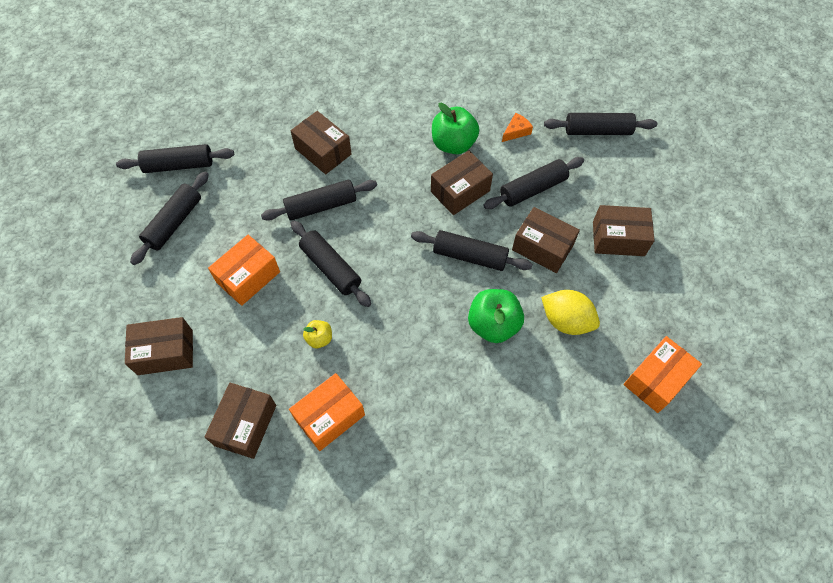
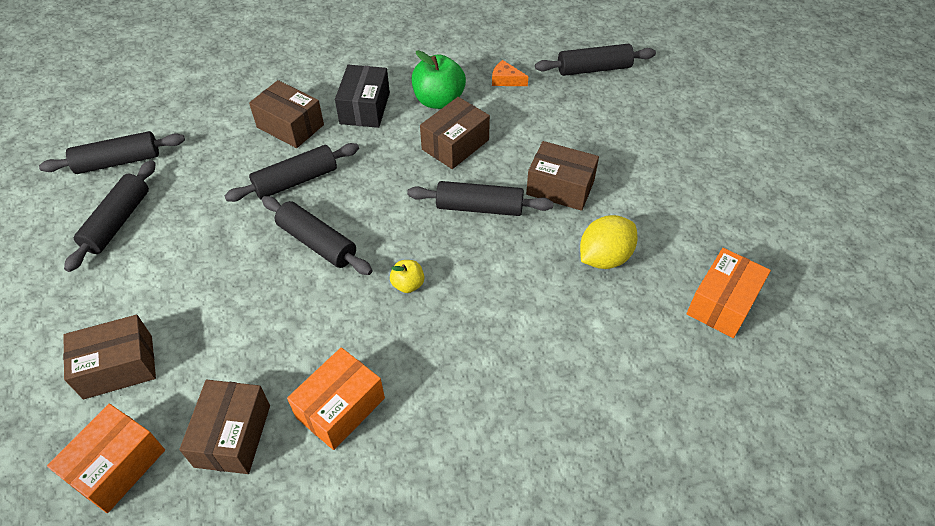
camera: 10 degrees left, 10 degrees down
(248, 277) = (217, 267): orange box -> orange box (117, 466)
(319, 339) = (314, 321): yellow apple -> yellow apple (408, 284)
(388, 142) = (365, 108): none -> black box
(493, 325) = (521, 274): green apple -> none
(516, 131) = (506, 80): orange cheese -> orange cheese turned 105 degrees counterclockwise
(533, 189) = (536, 132): black rolling pin -> none
(566, 321) = (604, 257): yellow lemon -> yellow lemon turned 60 degrees counterclockwise
(618, 238) = (642, 167): brown box -> none

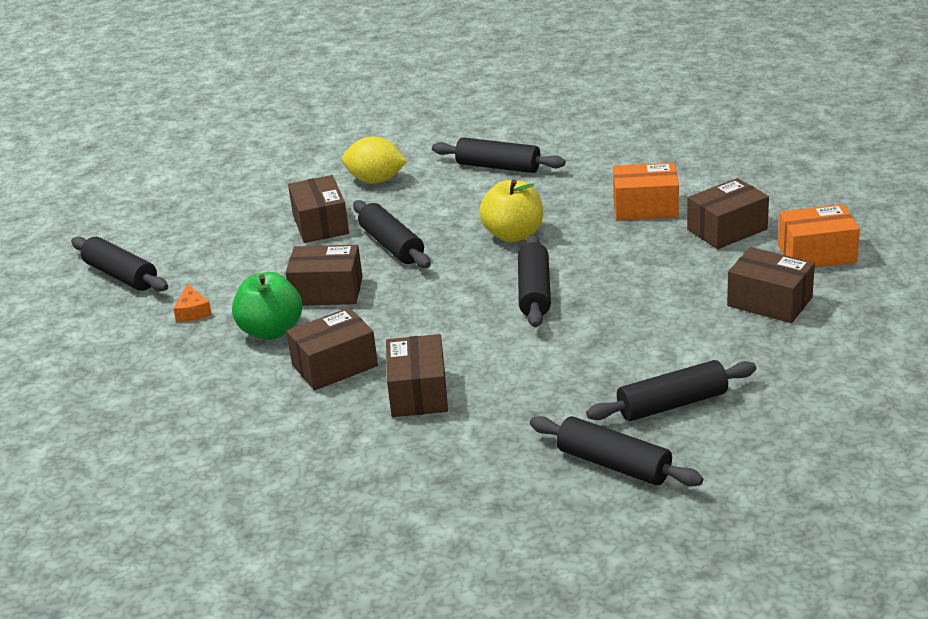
camera: 125 degrees left, 20 degrees down
(296, 181) = (484, 343): black rolling pin -> black rolling pin (498, 167)
(365, 108) = (334, 365): black box -> brown box
(408, 284) = (513, 235): yellow apple -> yellow apple, size x1.91
(722, 303) = (363, 133): orange box -> none

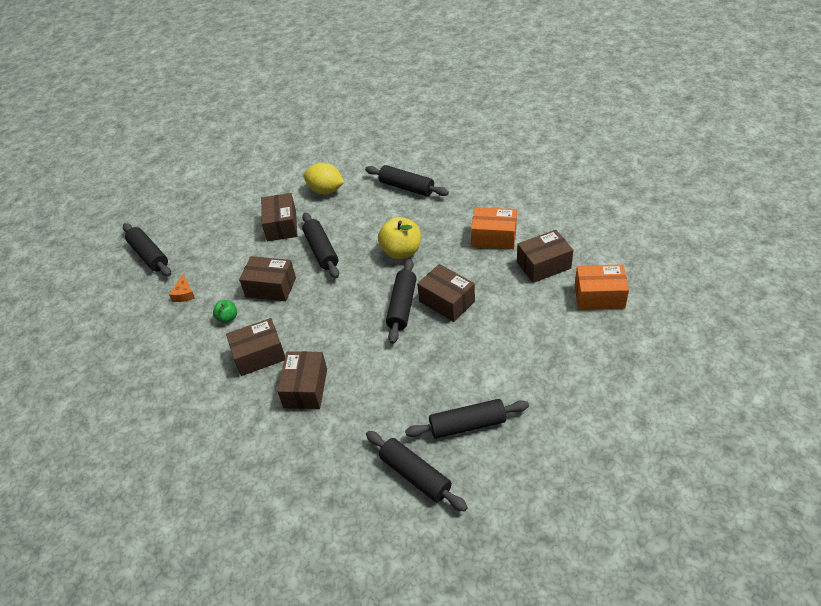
camera: 10 degrees right, 15 degrees up
(271, 331) = (227, 318): green apple -> green apple, size x0.52
(769, 302) = (556, 337): brown box -> brown box (447, 301)

